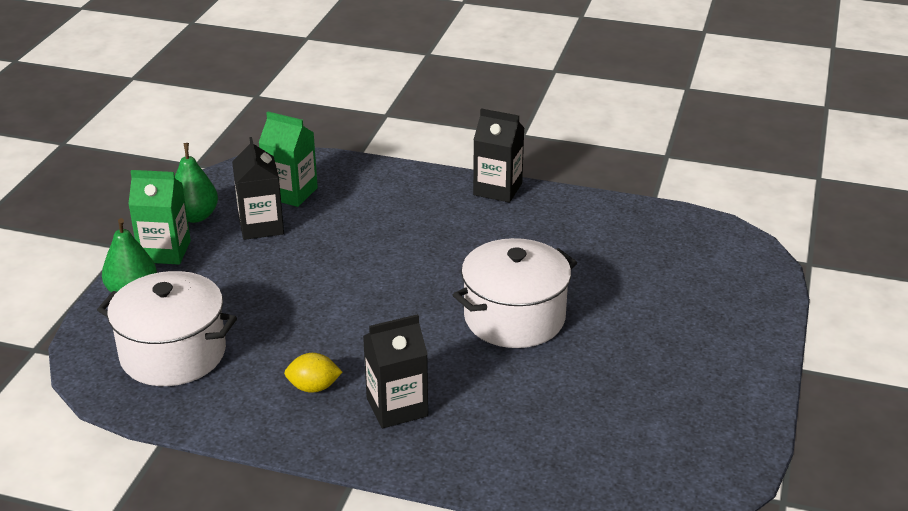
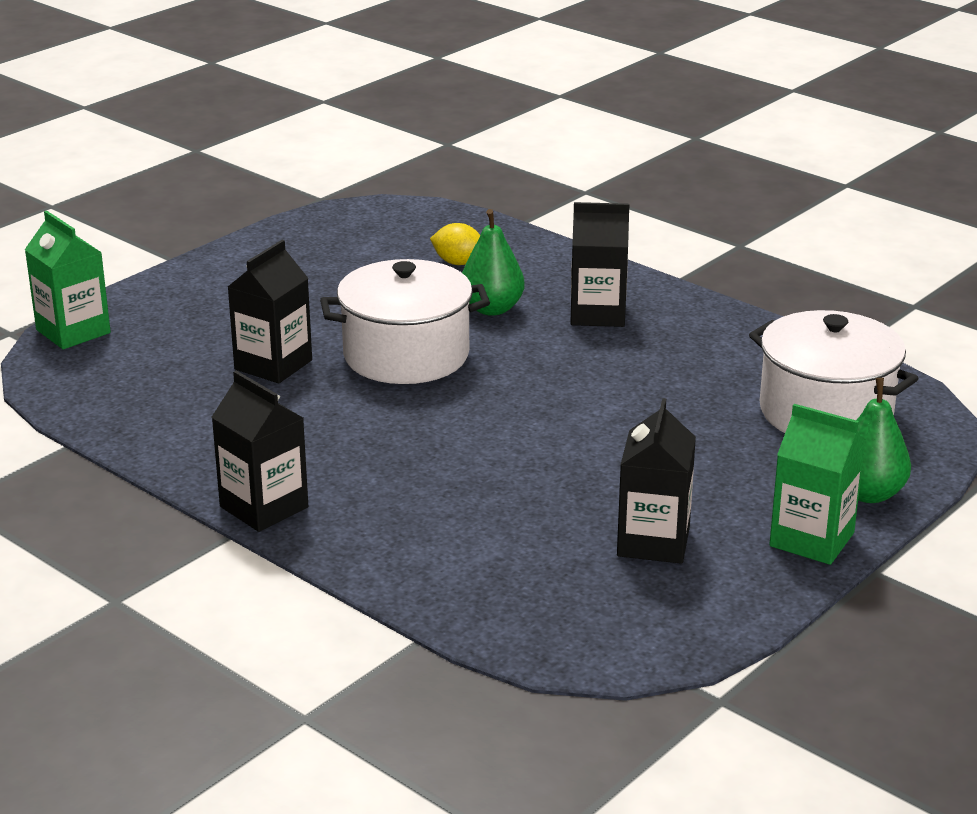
camera: 155 degrees left, 5 degrees down
(195, 216) = (750, 584): green pear -> green pear (491, 309)
(291, 193) = (580, 585): green carton -> green carton (73, 331)
(313, 387) = (675, 347): yellow lemon -> yellow lemon (458, 263)
(597, 282) = (273, 365): none -> black carton

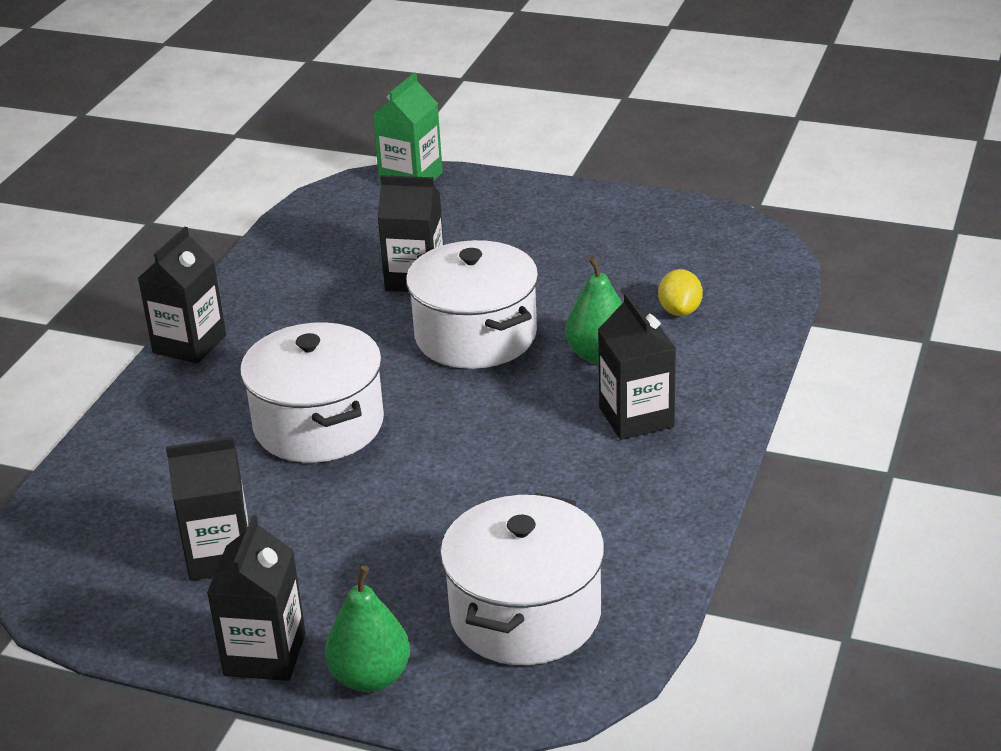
camera: 70 degrees right, 5 degrees up
(482, 457) = (319, 424): none -> white pot
(811, 539) = (265, 654): green carton -> black carton

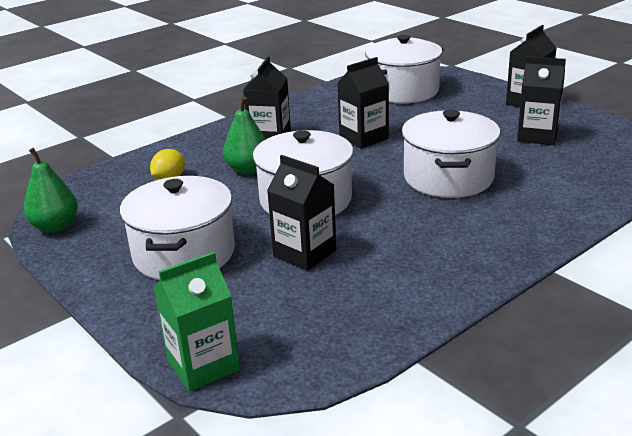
camera: 150 degrees left, 5 degrees down
(189, 344) = (517, 254): black carton -> black carton (363, 138)
(370, 677) = (483, 88): green pear -> green pear (55, 226)
(537, 241) = (184, 254): none -> white pot

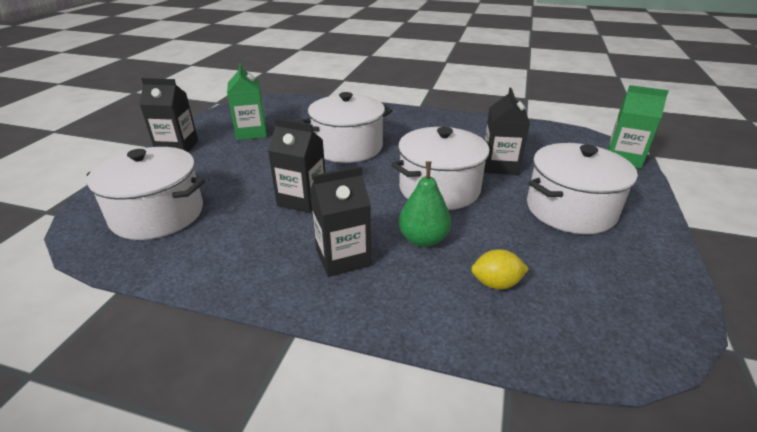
camera: 125 degrees left, 5 degrees up
(55, 226) = (664, 311): green pear -> none
(537, 136) = (251, 133): black carton -> green carton

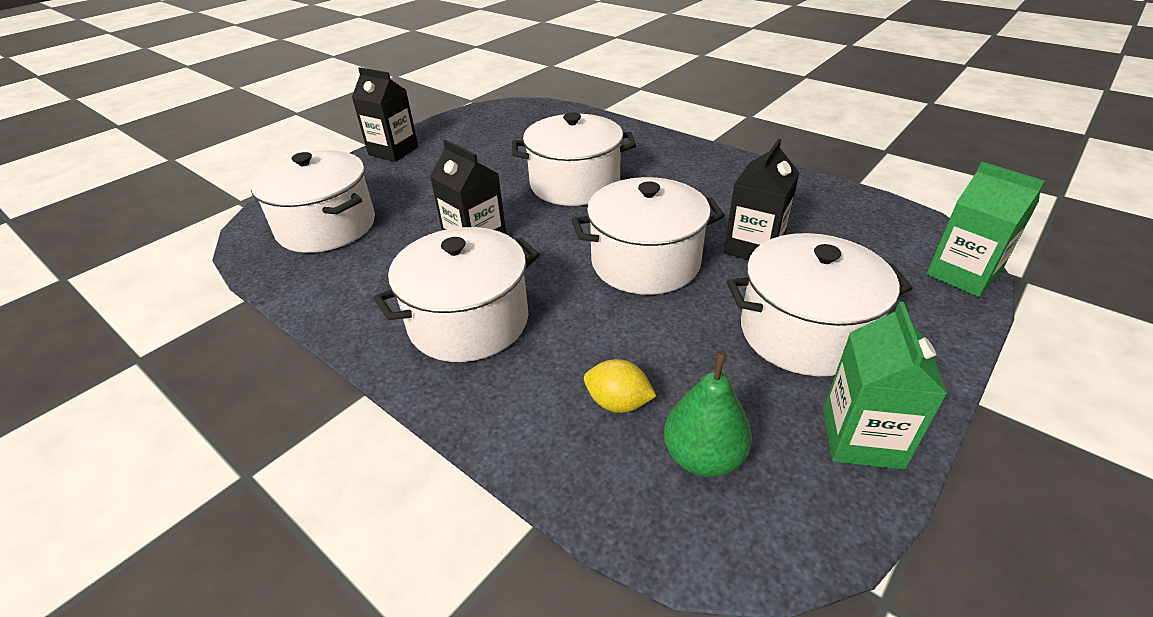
camera: 25 degrees right, 5 degrees up
(251, 133) = (479, 146): green carton -> green carton (862, 438)
(343, 257) = (469, 321): black carton -> white pot
(423, 239) = (574, 324): green pear -> green pear (703, 457)

